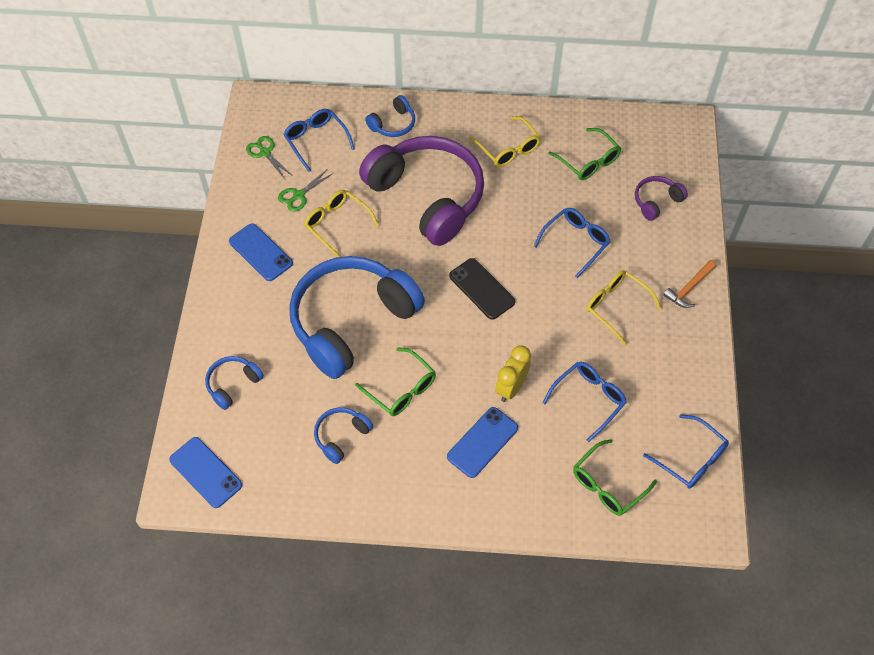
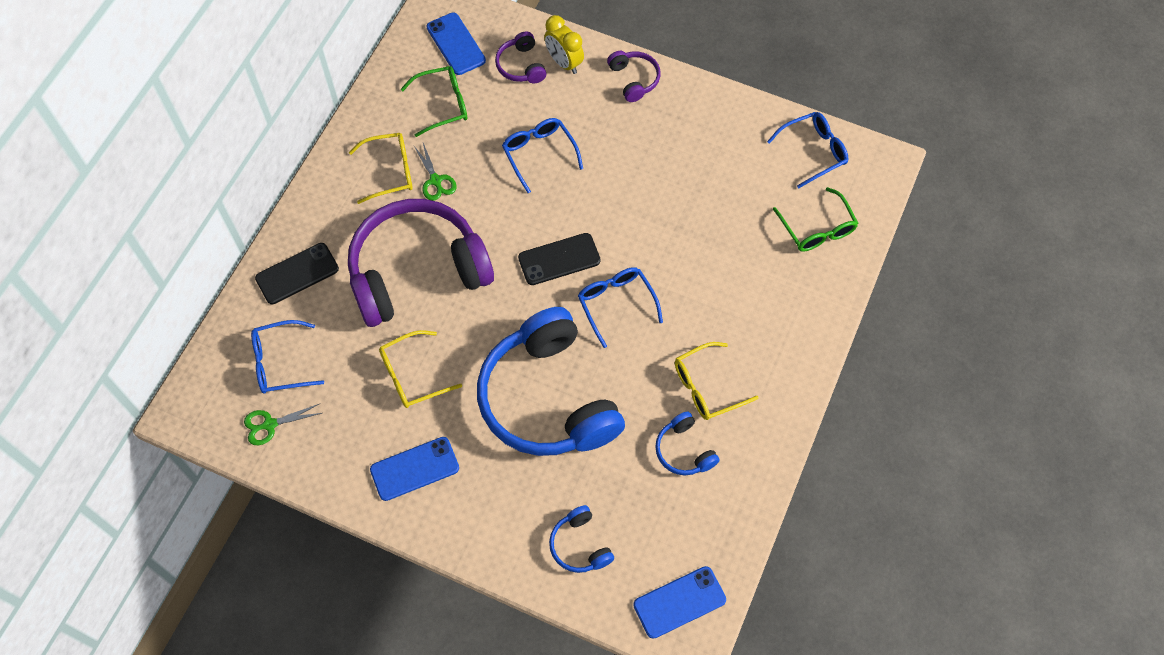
camera: 70 degrees left, 5 degrees up
(299, 195) = (352, 404): green scissors -> green scissors (435, 180)
(393, 124) = (297, 273): blue headphones -> black phone
(401, 388) = (649, 375): green glasses -> none
(482, 442) = (737, 320): blue phone -> blue phone (456, 44)
(511, 387) = (685, 273): yellow clock -> yellow clock (564, 63)
(588, 400) = (723, 211): blue glasses -> blue glasses (616, 305)
(617, 307) = (630, 147): yellow glasses -> yellow glasses (707, 387)
(689, 288) = (634, 79): orange hammer -> purple headphones

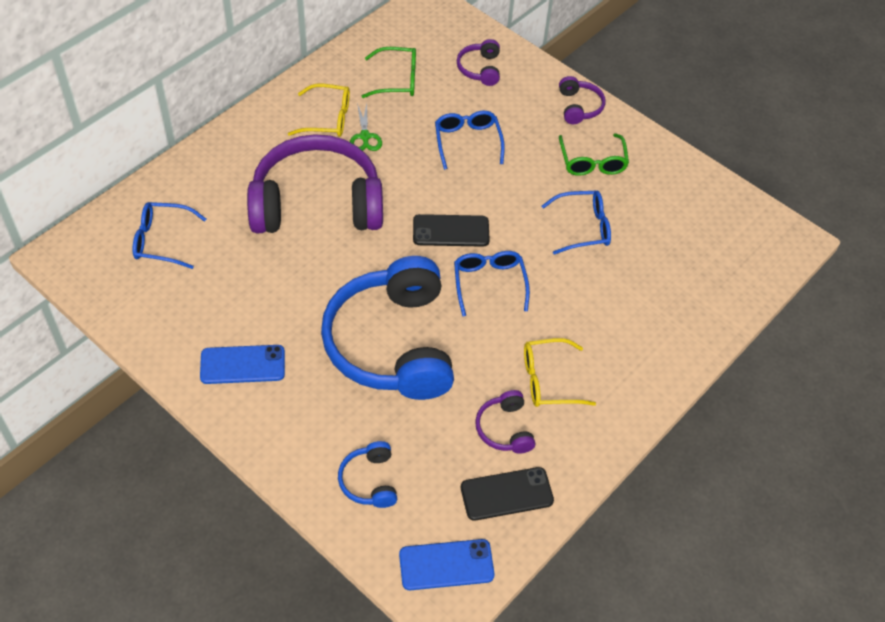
camera: 15 degrees right, 10 degrees down
(270, 425) = (129, 288): green scissors -> none
(297, 273) = (210, 174): black phone -> black phone (506, 494)
(413, 375) = (276, 286): yellow glasses -> none
(456, 44) = (428, 37): blue phone -> none
(564, 63) = (520, 77): yellow clock -> none
(684, 450) = (505, 429): blue headphones -> purple headphones
(812, 152) = (727, 211): blue glasses -> blue glasses (582, 227)
(817, 228) = (708, 275): green glasses -> green glasses (592, 161)

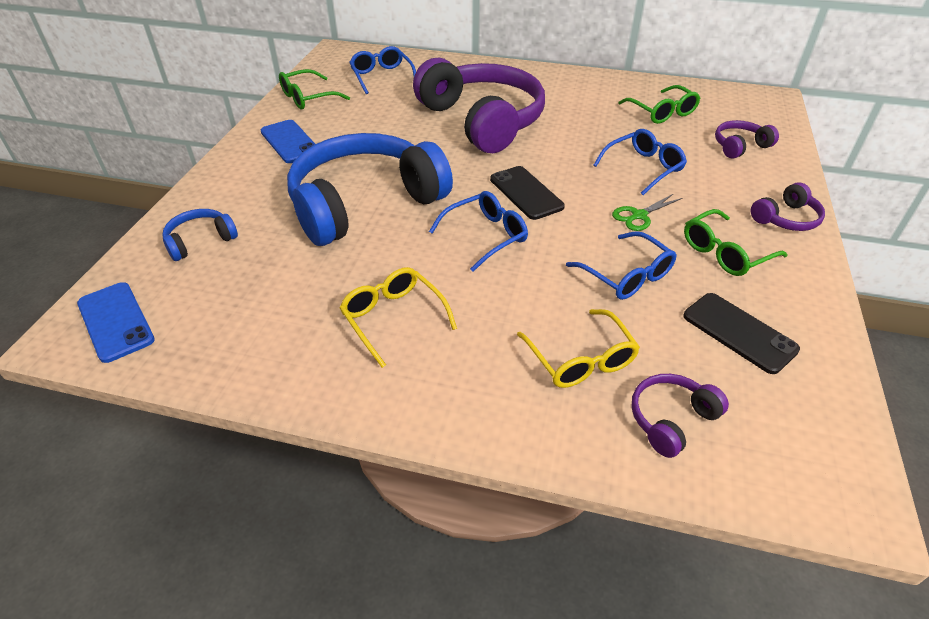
camera: 65 degrees right, 10 degrees down
(158, 319) = (308, 97): none -> green glasses
(327, 118) = (575, 97): yellow glasses -> yellow glasses (580, 358)
(365, 136) = (579, 118): green scissors -> green scissors (639, 216)
(505, 429) = (307, 307): purple headphones -> purple headphones (671, 419)
(506, 494) = (222, 336): black phone -> black phone (739, 332)

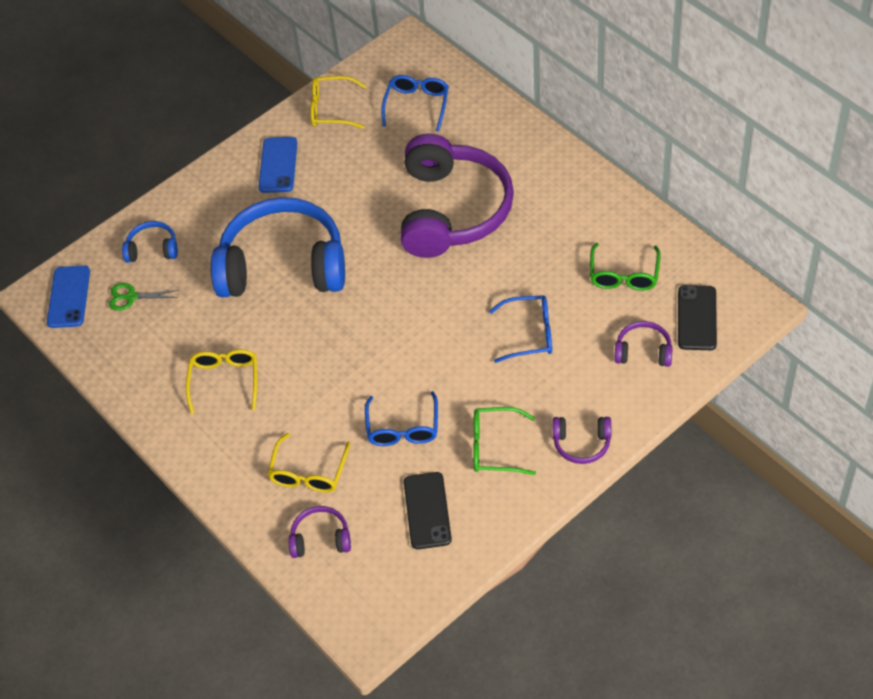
camera: 40 degrees right, 10 degrees up
(308, 97) = (332, 109): green glasses -> yellow glasses
(485, 236) = (340, 342): blue glasses -> none
(526, 193) = (408, 314): black phone -> black phone (696, 318)
(639, 216) = (470, 381): green scissors -> green scissors (131, 297)

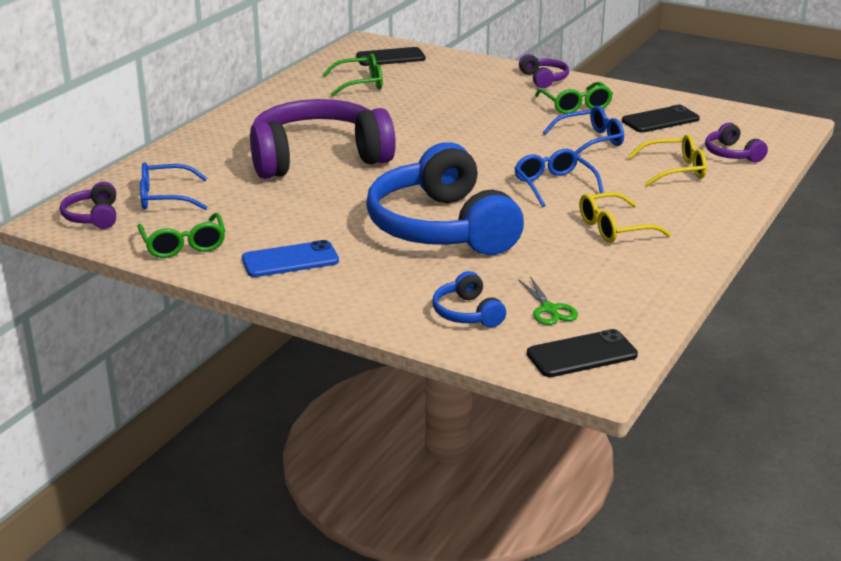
camera: 115 degrees left, 25 degrees down
(69, 297) = (582, 354): blue phone -> black phone
(332, 109) = (183, 244): yellow glasses -> green glasses
(529, 334) = (449, 108): blue glasses -> blue glasses (554, 186)
(643, 351) = (437, 70): purple headphones -> purple headphones (93, 217)

